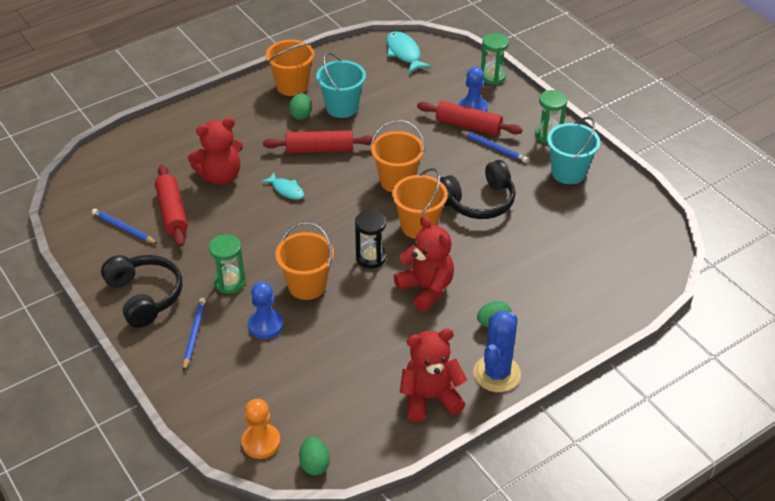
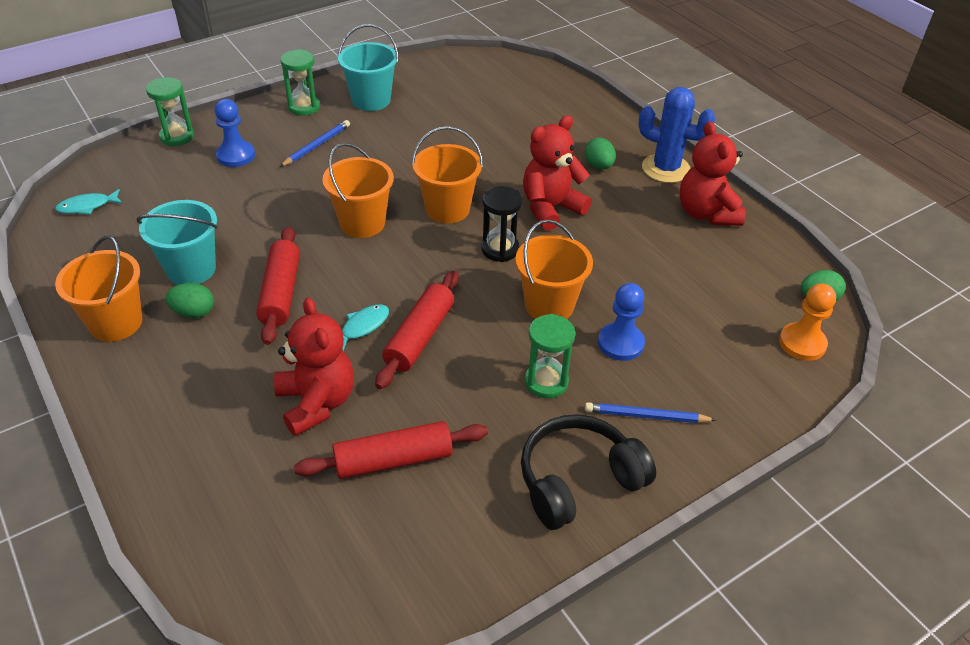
camera: 90 degrees left, 0 degrees up
(123, 228) = (426, 525): blue pencil -> none
(404, 53) = (87, 206): turquoise fish -> turquoise fish, size x0.64
(468, 125) = (269, 161): red rolling pin -> red rolling pin (420, 337)
(478, 201) = (409, 163): black headphones -> none

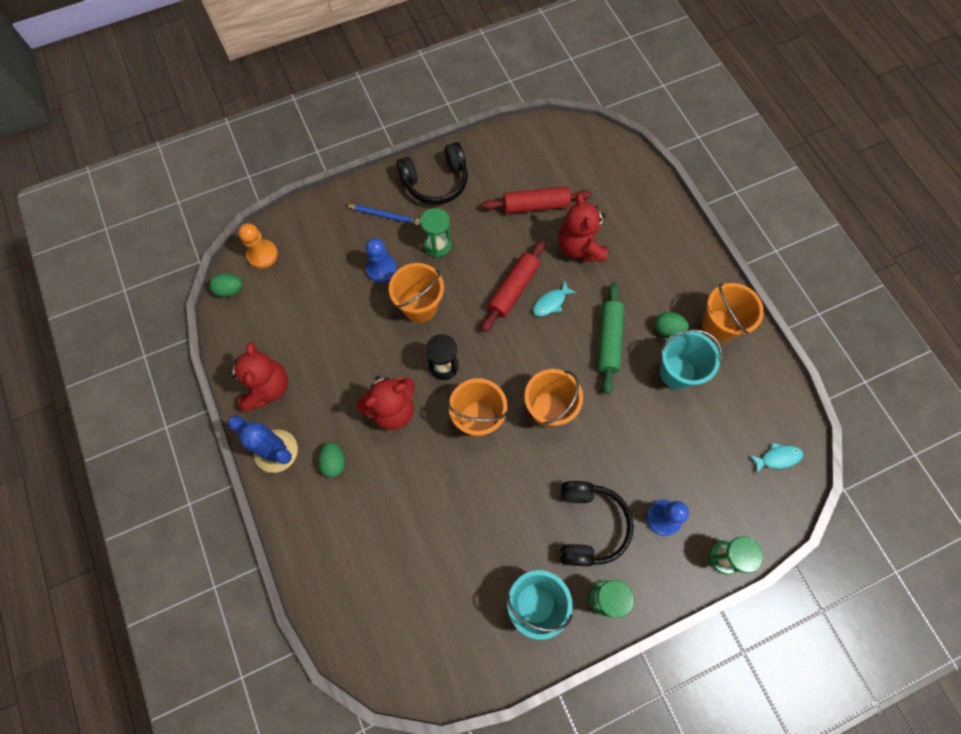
camera: 170 degrees left, 25 degrees up
(280, 293) = (609, 340): red rolling pin -> green rolling pin
(317, 145) = (589, 525): blue pencil -> black headphones

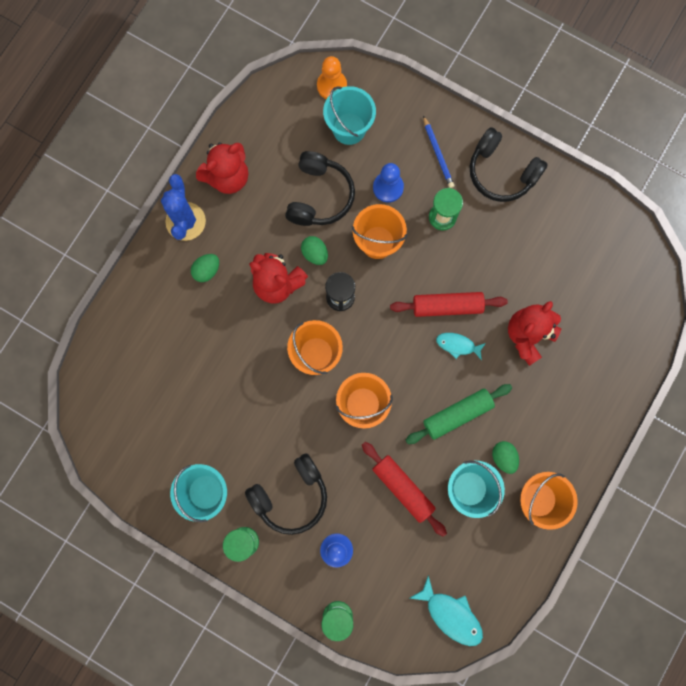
camera: 55 degrees right, 10 degrees up
(230, 290) = (284, 85): green egg -> green egg (315, 253)
(309, 265) = (349, 129): none -> turquoise bucket
(345, 325) = (319, 196): none -> black headphones
(535, 205) = (541, 271): red rolling pin -> red rolling pin (403, 488)
(777, 458) = (451, 614): turquoise fish -> turquoise fish, size x1.57

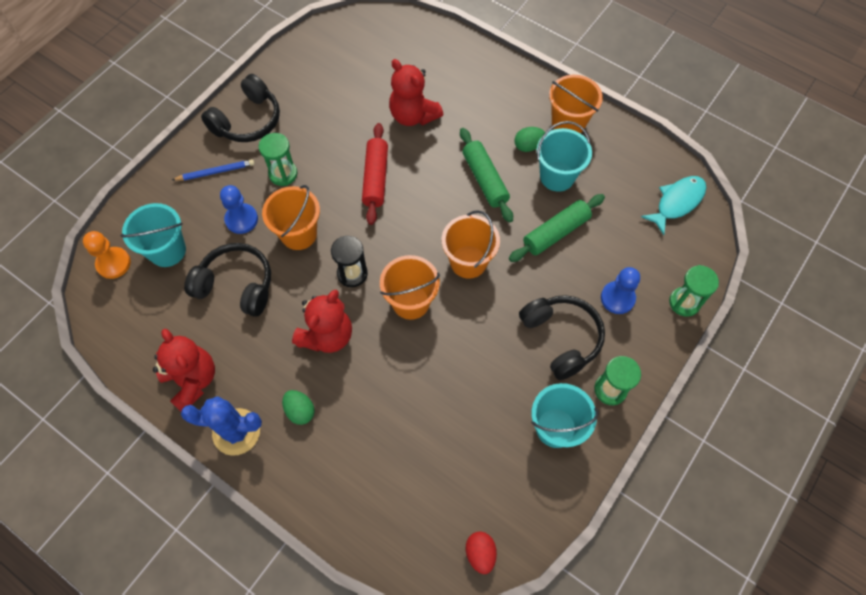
camera: 85 degrees left, 15 degrees down
(97, 432) = (480, 553): none -> red egg
(315, 253) = (300, 295): green egg -> none
(403, 488) = (555, 232): red rolling pin -> green rolling pin
(458, 345) = (416, 173): turquoise fish -> none

